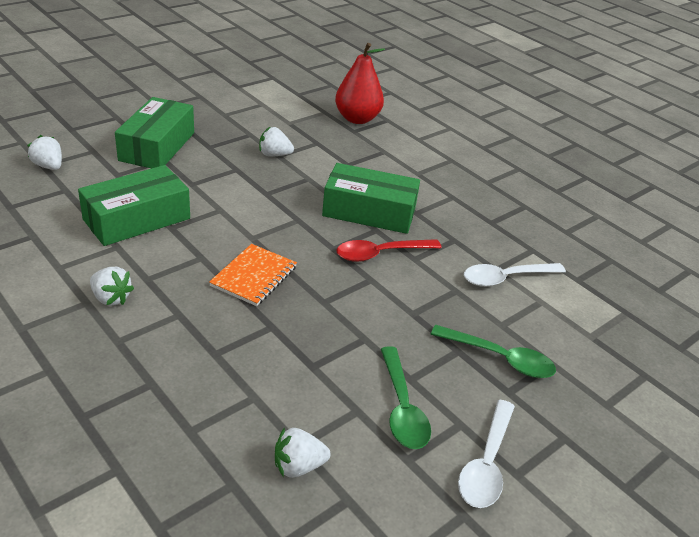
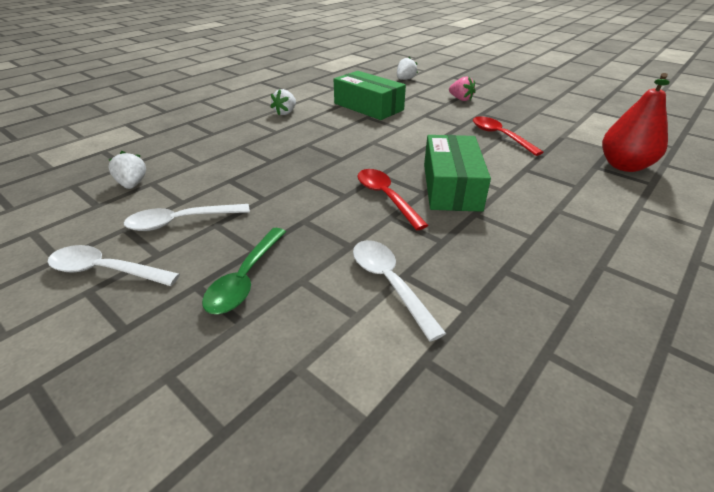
camera: 85 degrees right, 0 degrees up
(157, 146) = (460, 99): green box -> pink strawberry
(254, 276) = (325, 148): orange notebook -> none
(274, 155) = (499, 136): white strawberry -> red spoon
(402, 408) = (181, 222): green spoon -> white spoon

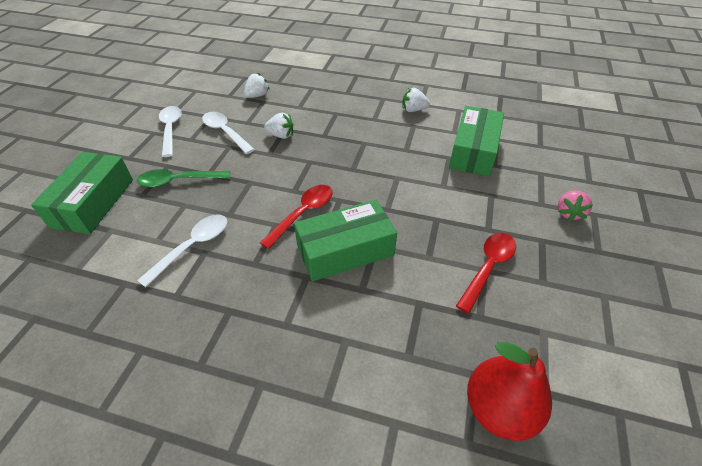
camera: 65 degrees right, 10 degrees up
(206, 388) = (93, 202): none -> green box
(405, 79) = (581, 154): white strawberry -> white strawberry (281, 135)

